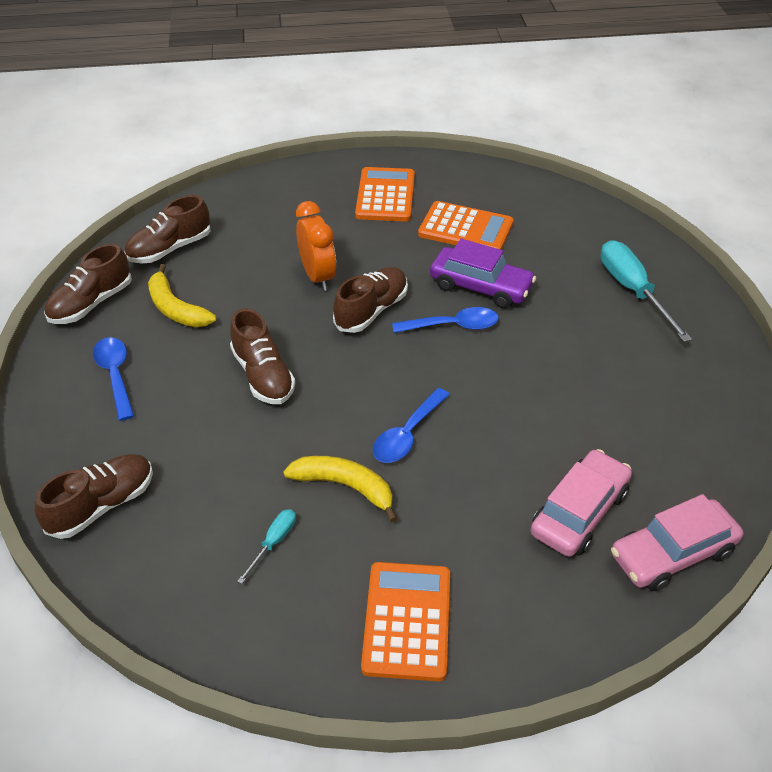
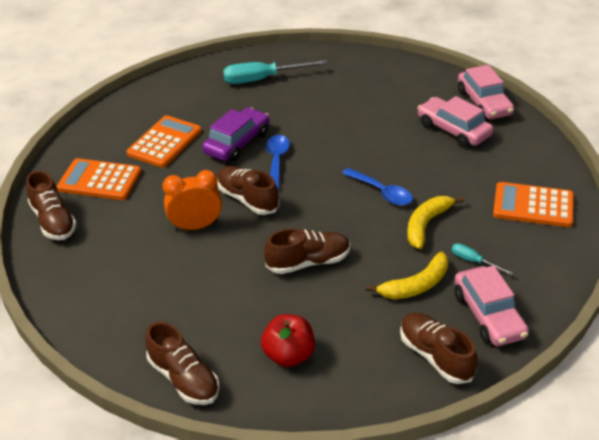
camera: 80 degrees left, 5 degrees down
(115, 375) = (289, 355): blue spoon -> red apple
(169, 249) = (119, 322): brown shoe -> brown shoe (53, 221)
(169, 560) = (488, 315): none -> pink car
(176, 309) = (210, 316): yellow banana -> yellow banana (416, 285)

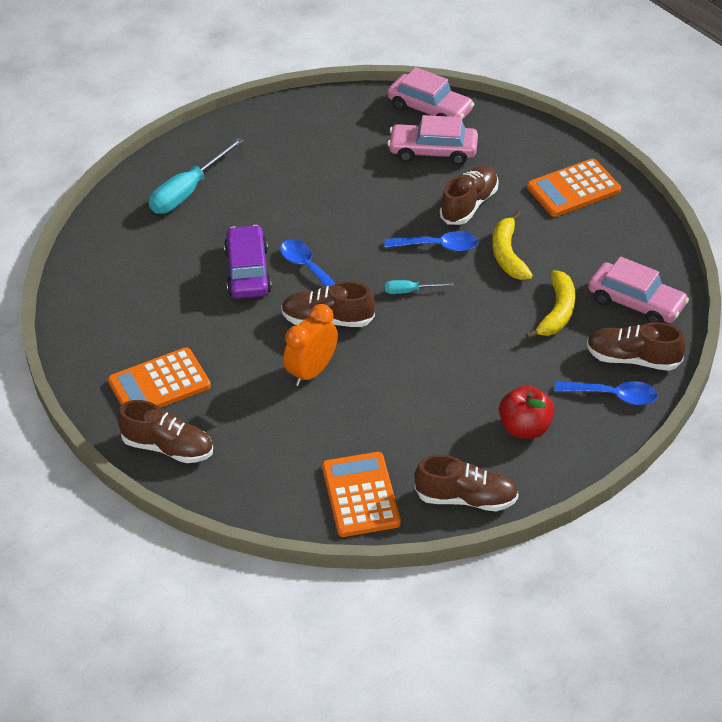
camera: 40 degrees left, 5 degrees up
(164, 142) = (173, 310): orange calculator -> orange calculator (360, 495)
(308, 262) = (450, 344): brown shoe -> brown shoe (469, 205)
(386, 374) = (613, 396): none -> blue spoon
(473, 261) = (579, 265): turquoise screwdriver -> turquoise screwdriver (410, 291)

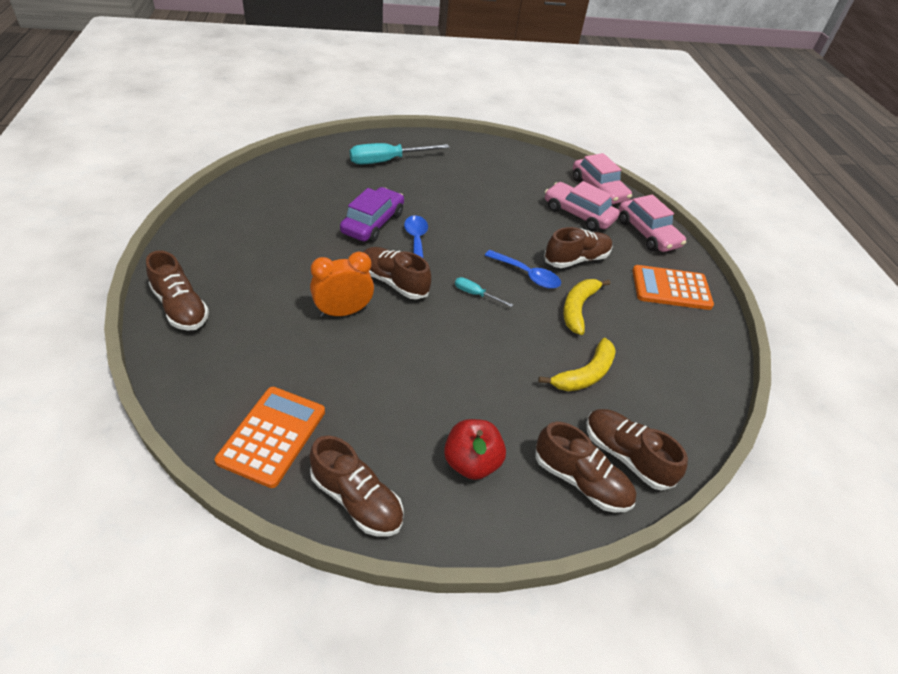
camera: 25 degrees right, 0 degrees up
(159, 384) = (230, 261): orange calculator -> none
(613, 396) = (580, 480): blue spoon -> brown shoe
(636, 303) = (664, 405): pink car -> pink car (647, 233)

